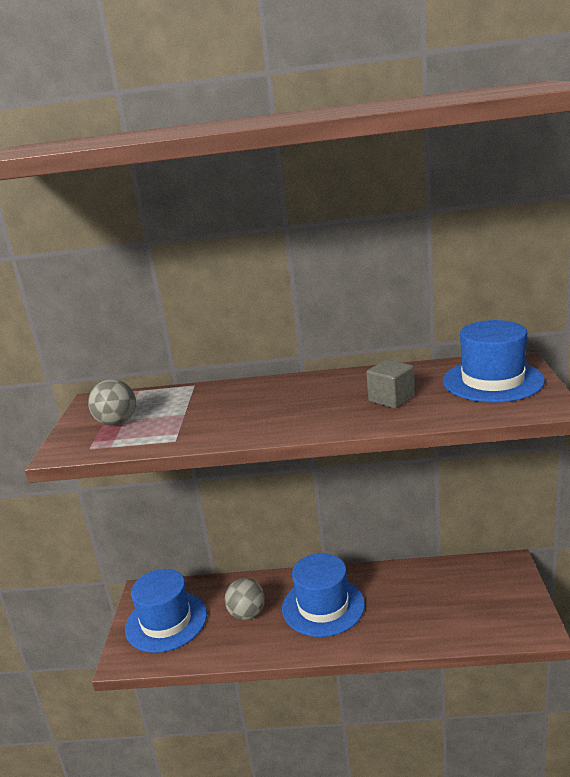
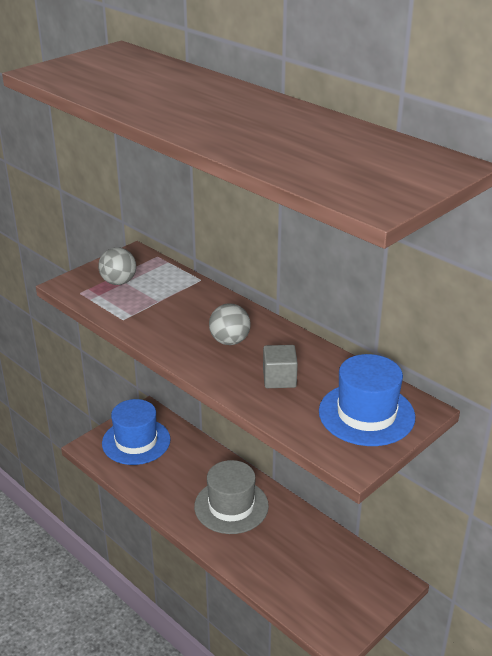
camera: 40 degrees right, 10 degrees up
(247, 614) = (183, 474): grey ball -> grey ball (229, 341)
(323, 606) = (231, 506): blue hat -> grey hat

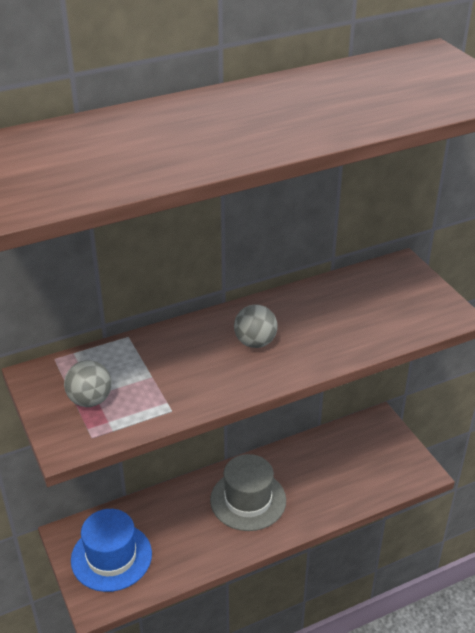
camera: 70 degrees left, 5 degrees up
(279, 379) = (330, 326): grey cube -> none
(366, 414) = (398, 292): blue hat -> none

